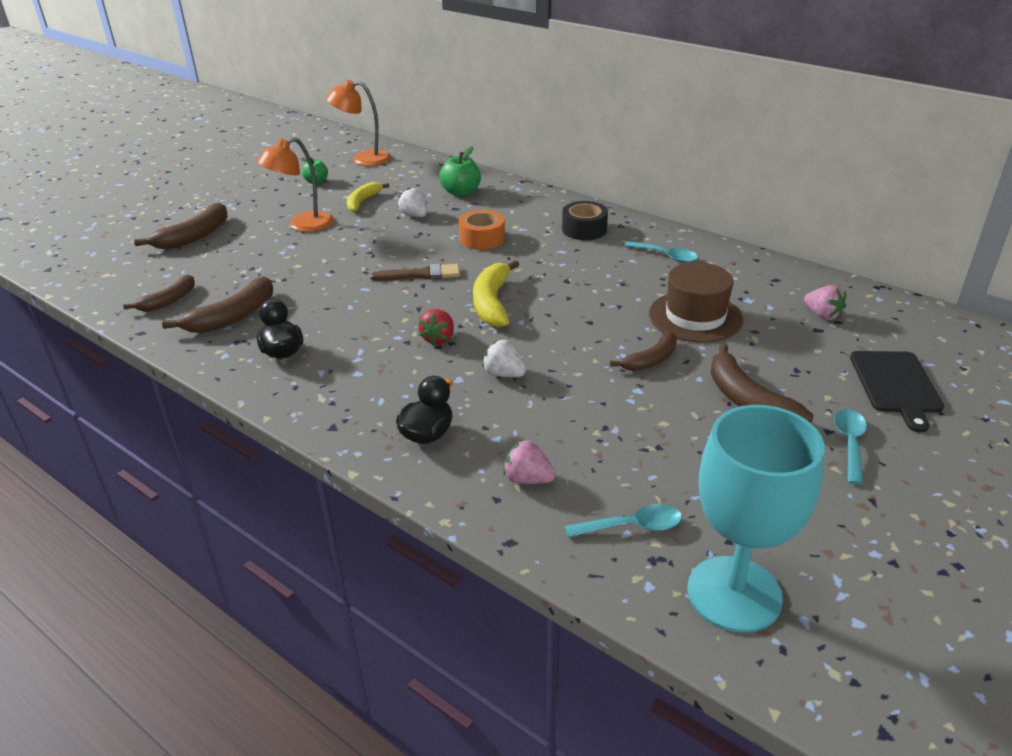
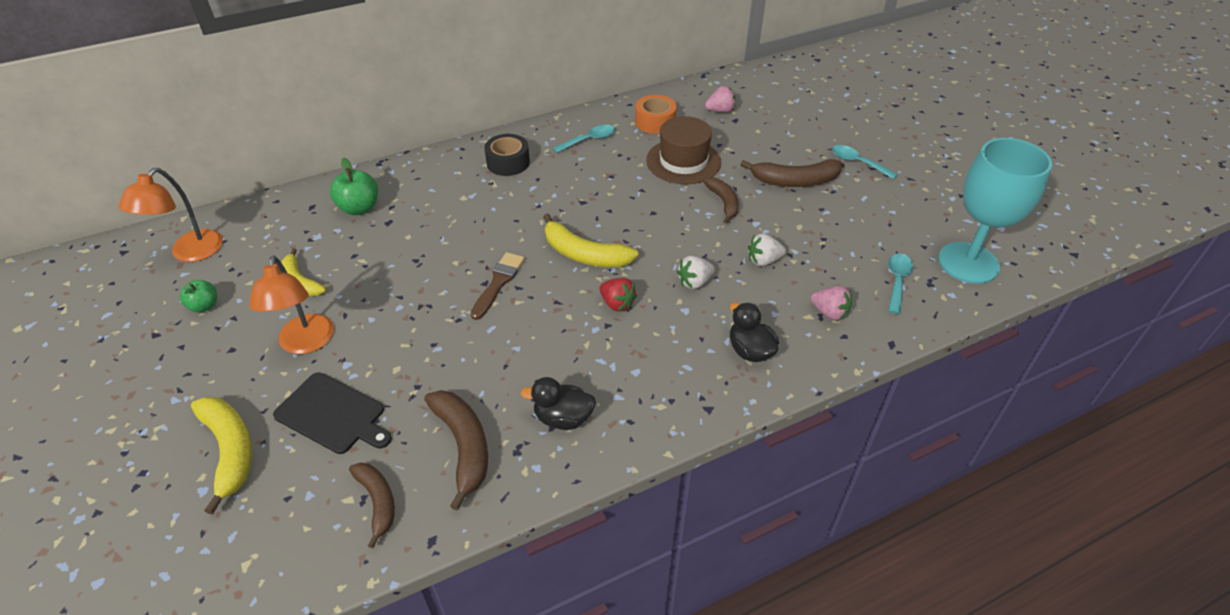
camera: 65 degrees left, 10 degrees up
(194, 236) = (230, 451): brown banana -> yellow banana
(414, 215) = (374, 253): white strawberry -> white strawberry (763, 260)
(482, 239) = (467, 224): orange tape -> orange tape (655, 122)
(527, 479) = (829, 313): pink strawberry -> pink strawberry turned 105 degrees counterclockwise
(896, 385) = (811, 120): black cutting board -> black cutting board (333, 414)

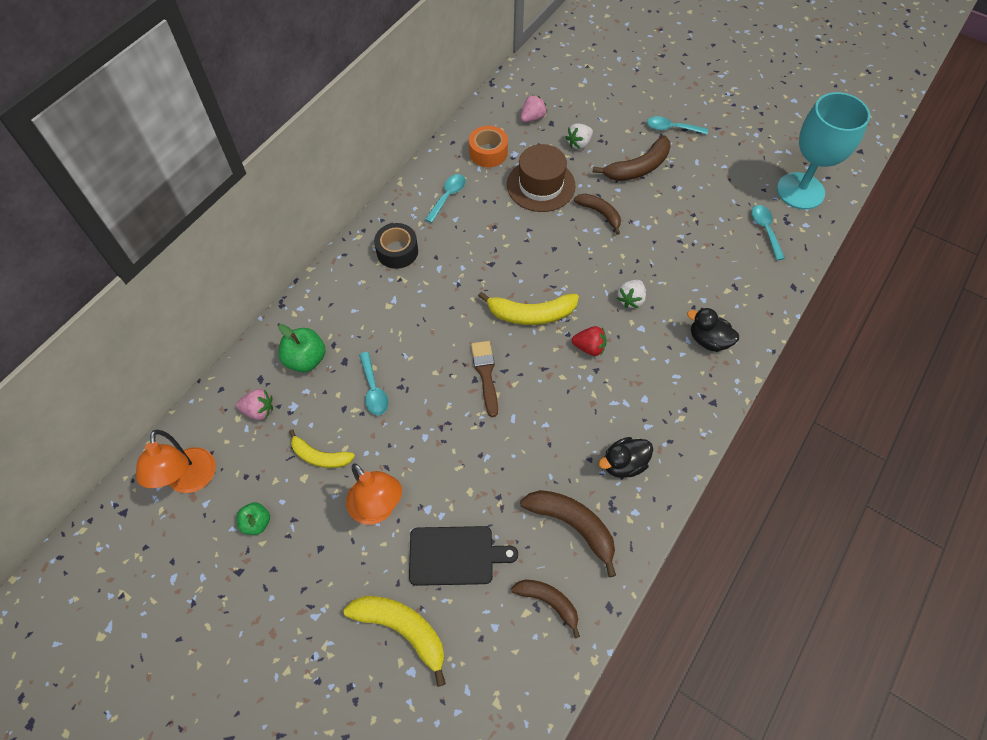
camera: 30 degrees left, 15 degrees up
(391, 252) = (374, 390): none -> turquoise spoon
(763, 260) = (665, 255): white strawberry -> white strawberry (579, 144)
(829, 313) = (739, 280): pink strawberry -> pink strawberry (259, 410)

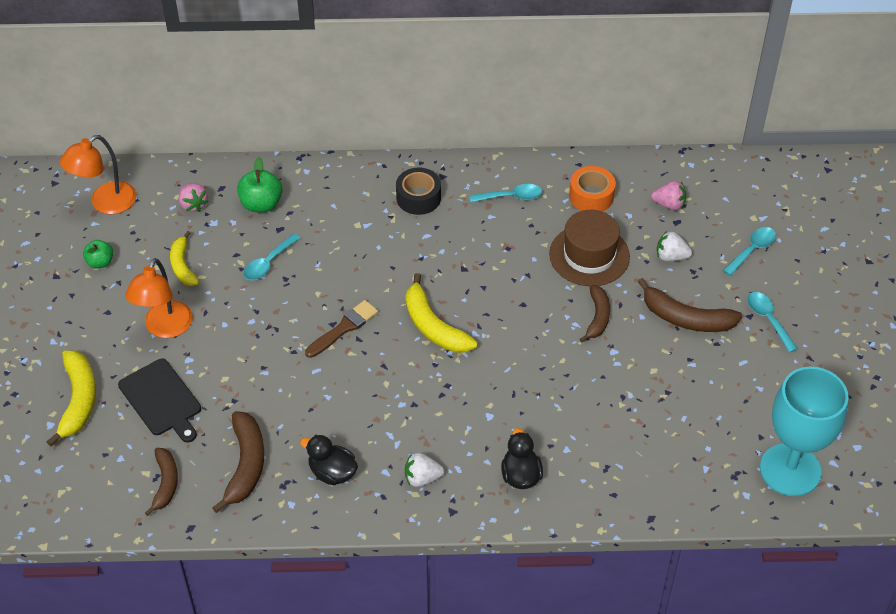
camera: 55 degrees right, 10 degrees down
(589, 347) = (434, 387): red strawberry -> none
(630, 299) = (515, 392): white strawberry -> white strawberry (422, 478)
(765, 230) = (704, 462): turquoise spoon -> turquoise spoon (752, 250)

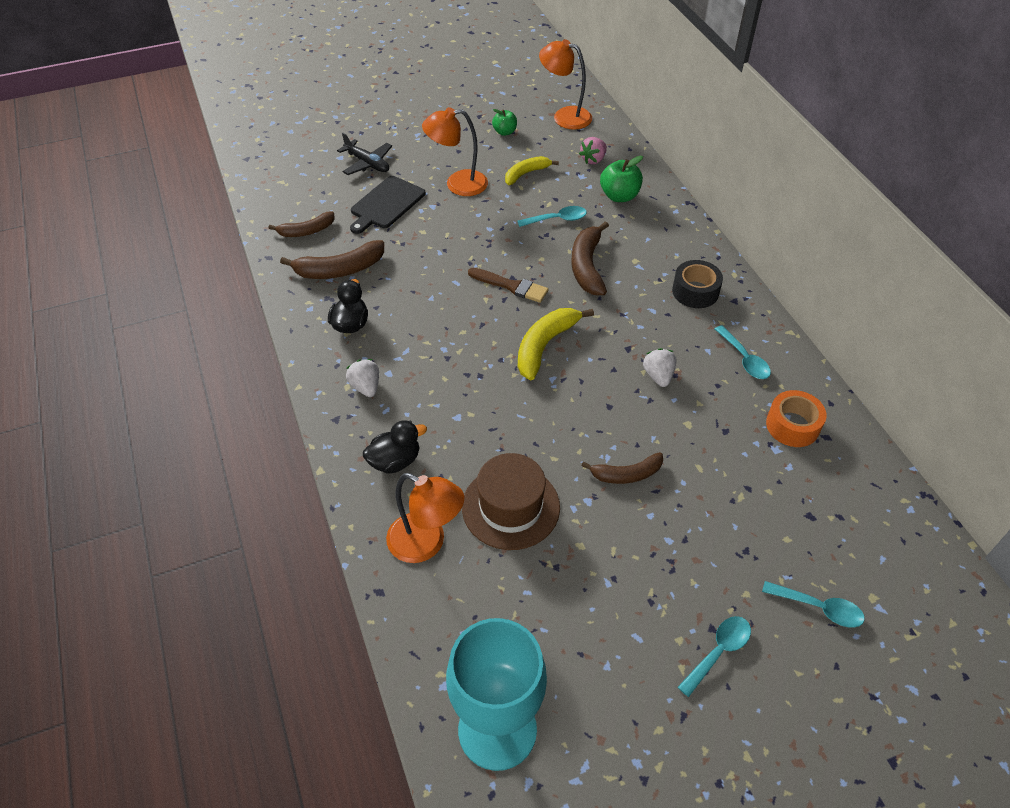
camera: 70 degrees right, 0 degrees up
(78, 400) = (367, 163): yellow banana -> black plane
(268, 263) = (557, 219): turquoise spoon -> turquoise spoon turned 150 degrees clockwise
(589, 255) = (708, 445): brown hat -> brown hat (510, 507)
(616, 473) = (426, 544): none -> orange lamp
(669, 204) = (831, 502): pink strawberry -> none
(671, 256) = (754, 522): white strawberry -> white strawberry (658, 376)
(686, 318) = (671, 560): brown banana -> brown banana (587, 266)

